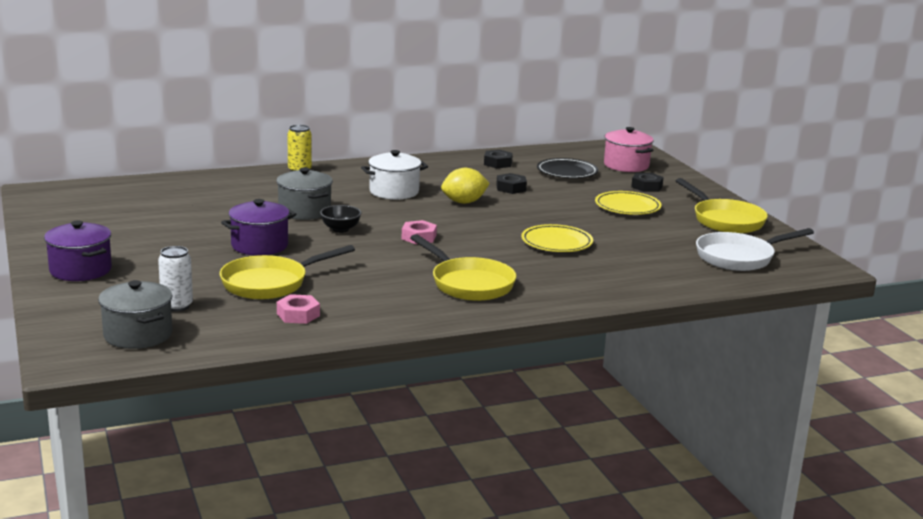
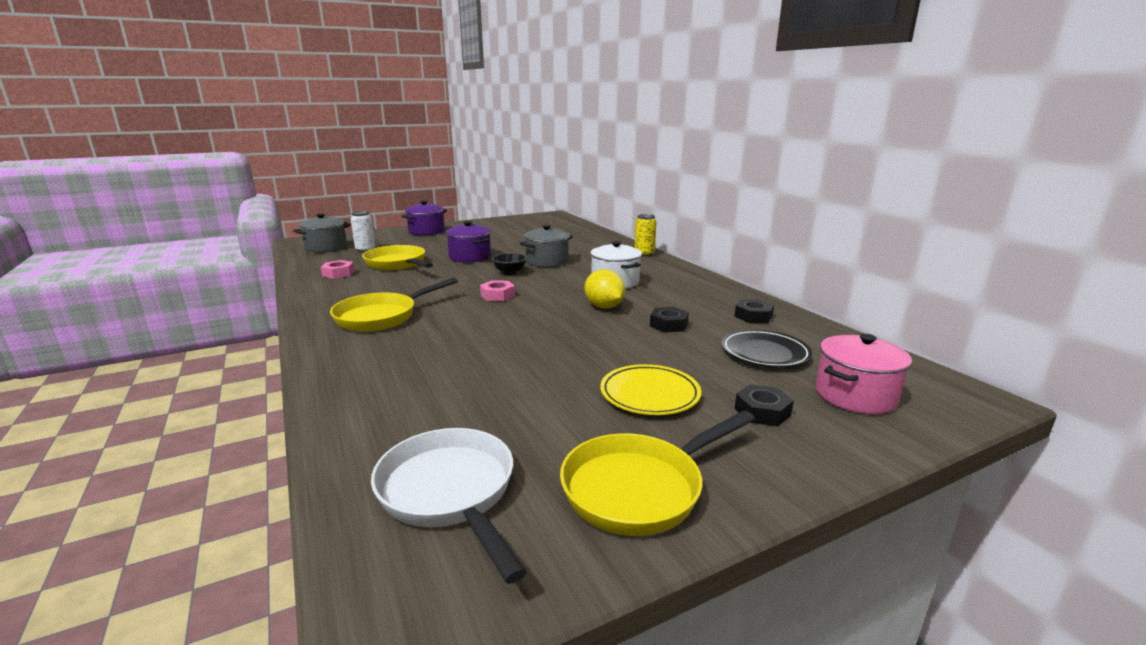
camera: 85 degrees right, 0 degrees up
(556, 243) = (494, 351): yellow plate -> none

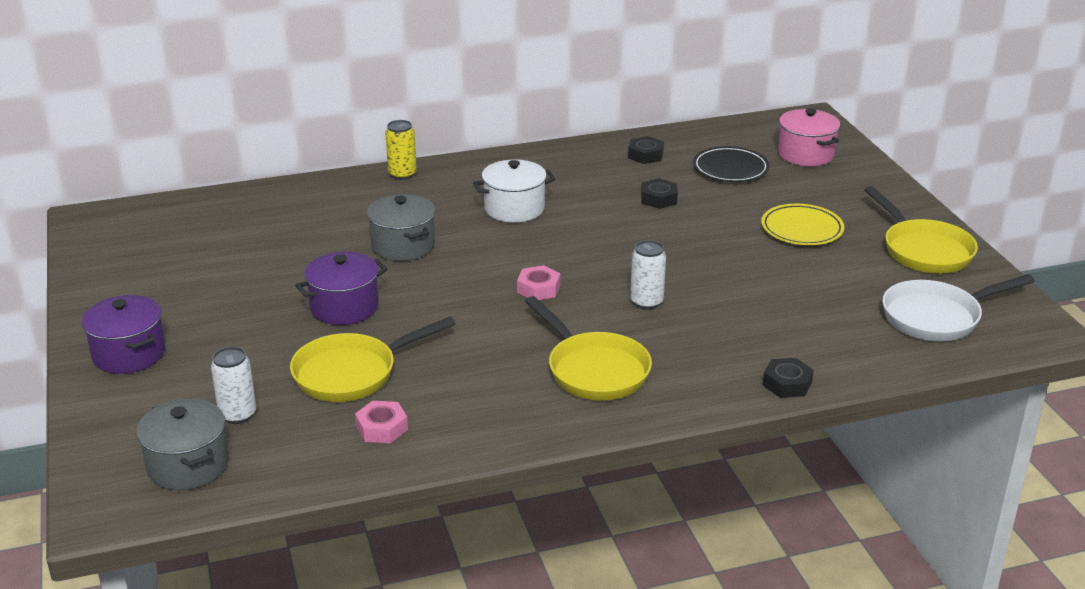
camera: 80 degrees left, 10 degrees up
(480, 328) = (646, 302): none -> white can
(509, 272) = (444, 277): black bowl -> none
(604, 307) = (599, 225): yellow lemon -> none
(762, 411) = (828, 192): black nut -> black nut (787, 384)

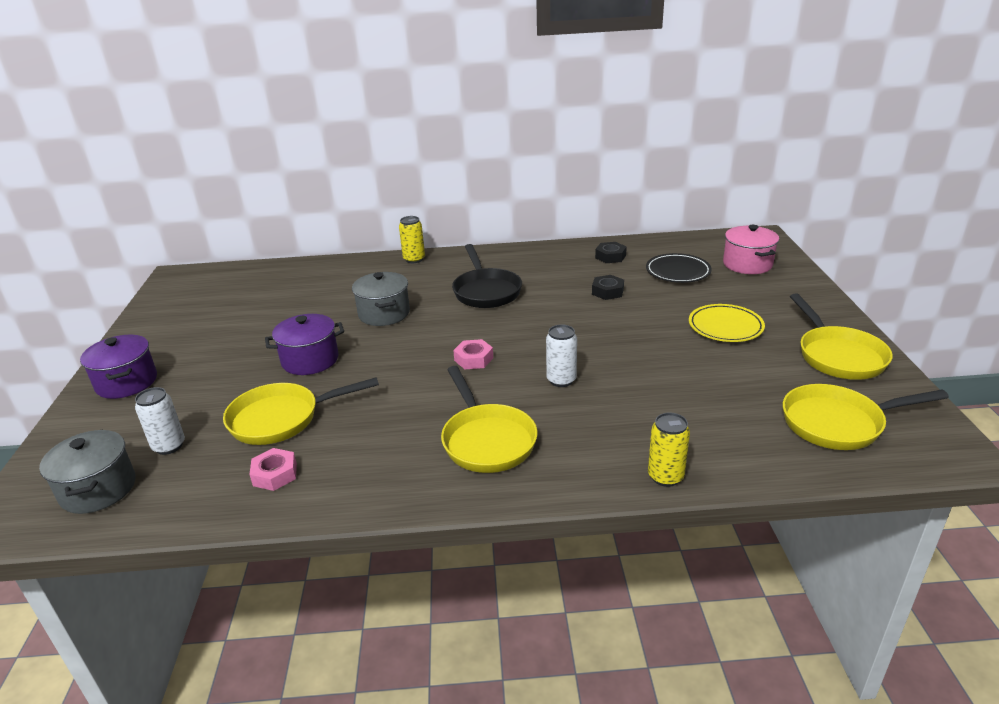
camera: 15 degrees right, 0 degrees up
(514, 209) = (486, 291): white pot -> black pan
(787, 384) = (665, 476): black nut -> yellow can
(937, 317) = (838, 423): white pan -> yellow pan

